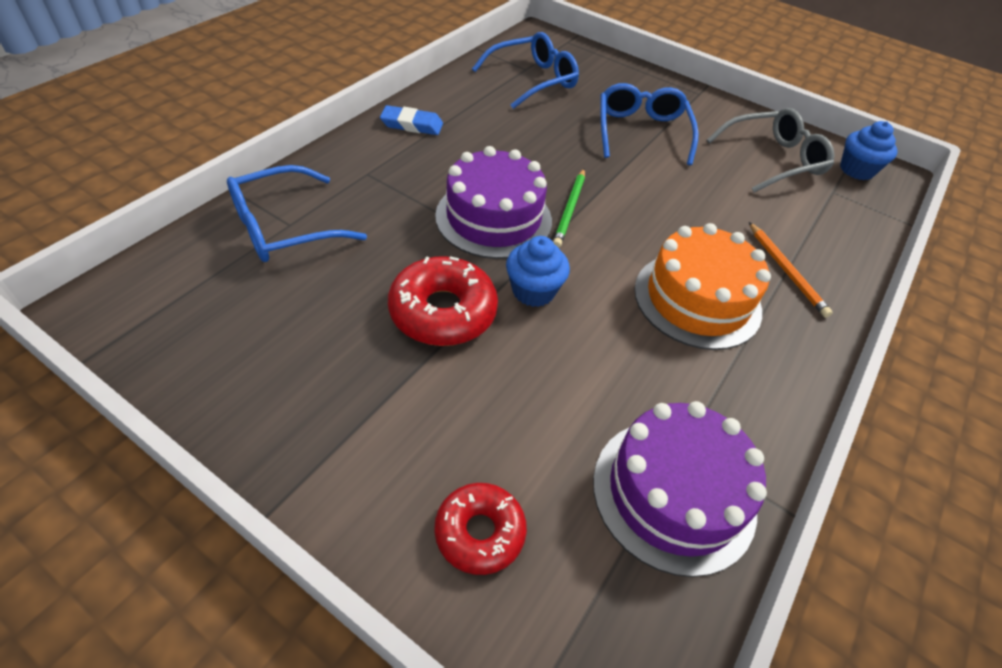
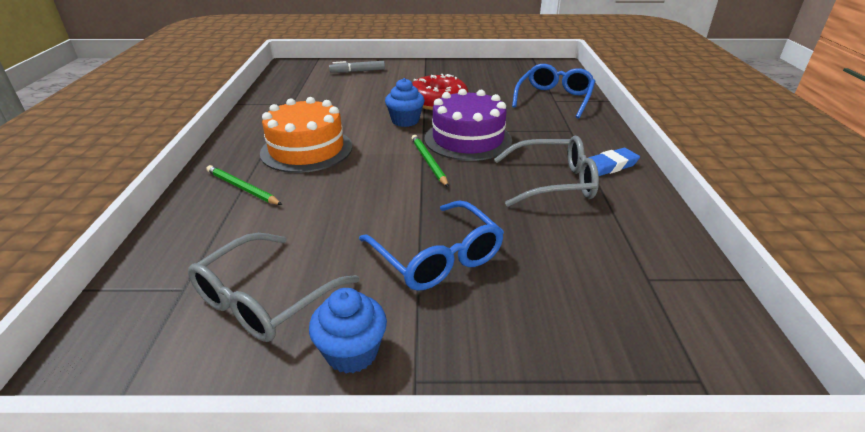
camera: 150 degrees right, 15 degrees down
(479, 532) = (357, 71): red donut -> grey marker
(484, 136) = (553, 182): none -> grey glasses
(532, 80) = (615, 264): blue glasses -> none
(674, 493) = (291, 94): purple cake -> none
(786, 271) = (242, 188): orange pencil -> green pencil
(856, 170) = (136, 345): blue cupcake -> blue cupcake (352, 352)

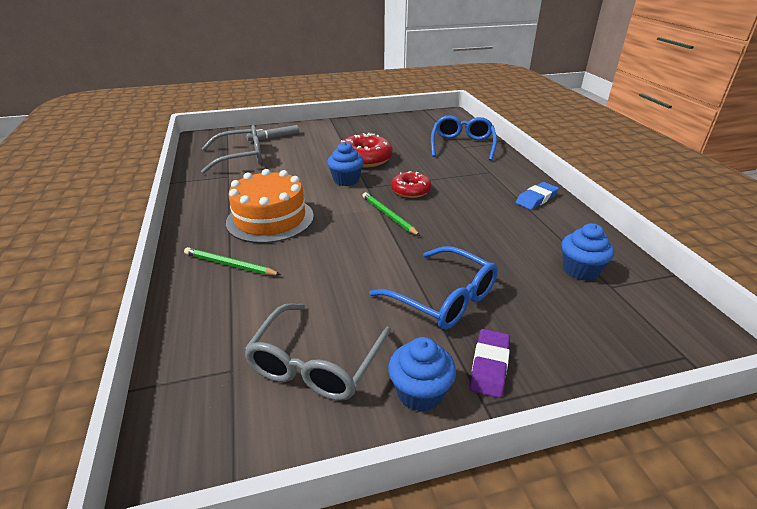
camera: 15 degrees left, 0 degrees up
(445, 339) = (489, 366): none -> purple eraser
(468, 139) = (410, 190): purple cake -> red donut
(553, 182) = (501, 219): grey glasses -> grey glasses (240, 157)
(618, 253) = (580, 270): none -> blue cupcake

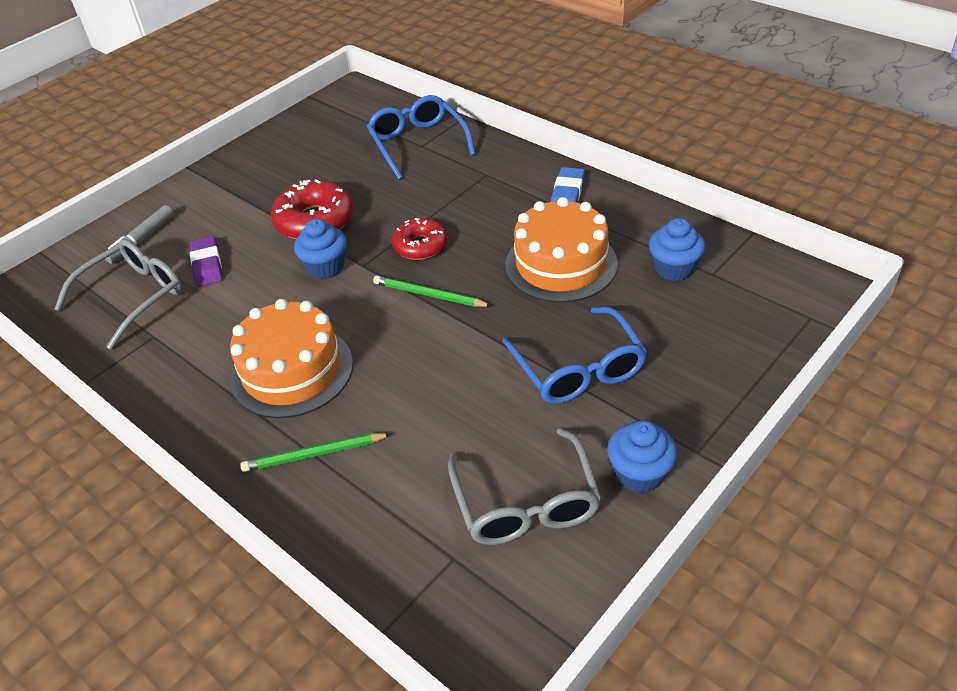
camera: 30 degrees left, 10 degrees up
(443, 298) = (578, 369): blue glasses -> blue glasses turned 60 degrees clockwise
(489, 366) = (673, 414): purple eraser -> purple eraser (207, 265)
(493, 234) = (561, 264): none -> orange cake

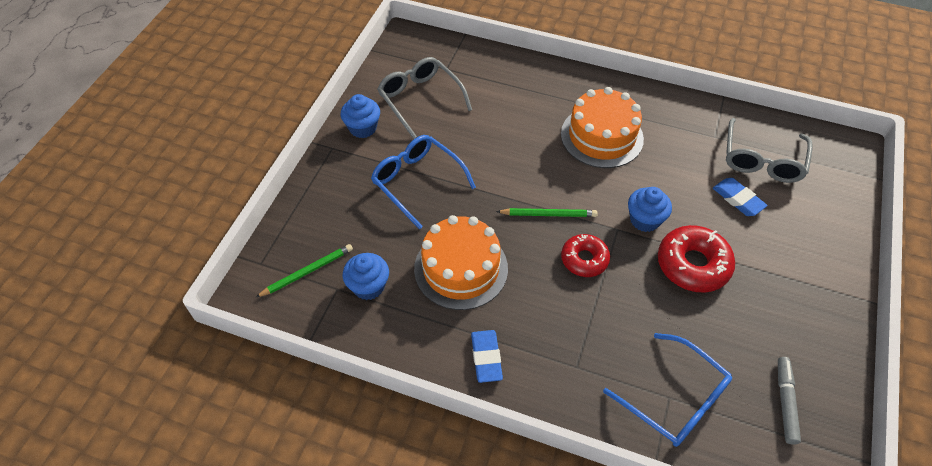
camera: 155 degrees right, 10 degrees up
(142, 239) = (816, 209): grey marker -> grey marker (785, 402)
(207, 265) = (738, 199): purple eraser -> blue eraser
(314, 454) = (549, 95): green pencil -> green pencil (307, 271)

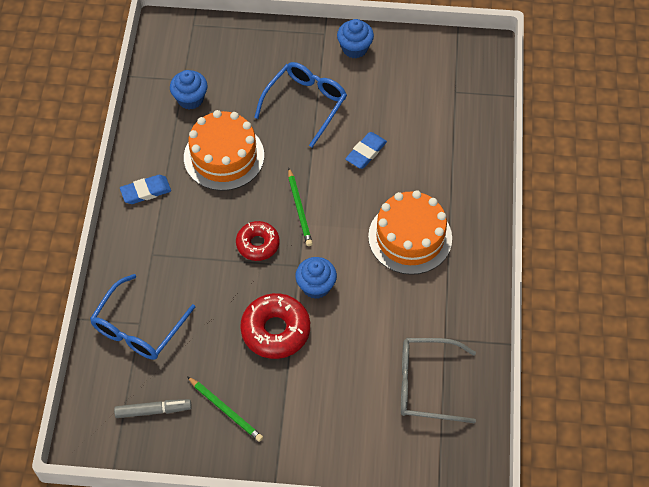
camera: 75 degrees right, 5 degrees up
(307, 271) = (193, 56): green pencil -> green pencil (226, 410)
(420, 99) = (405, 81): grey glasses -> none
(738, 199) = (366, 364): blue eraser -> blue eraser (366, 152)

